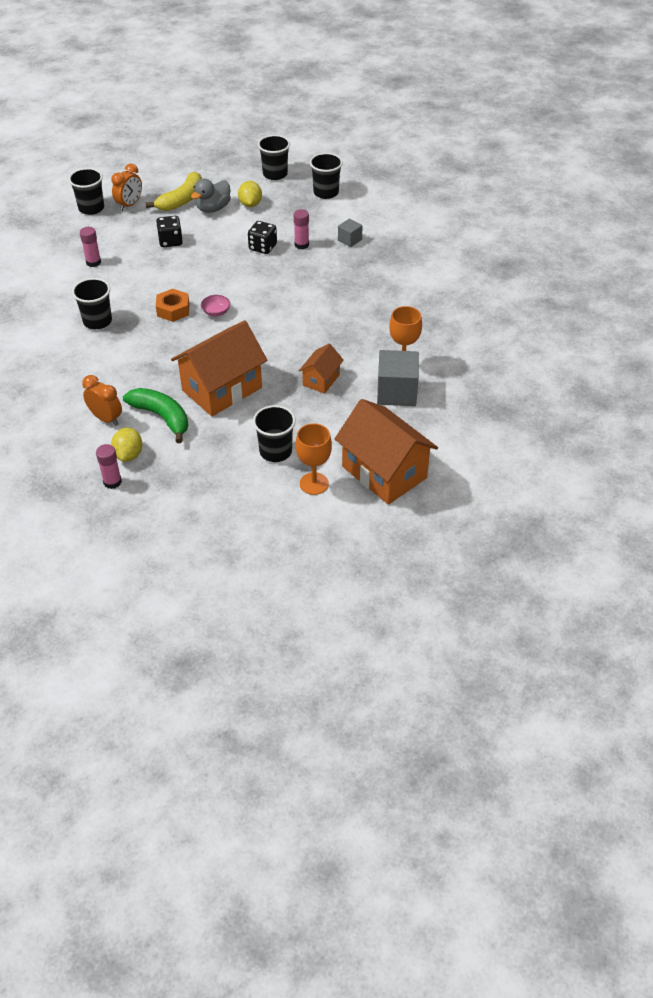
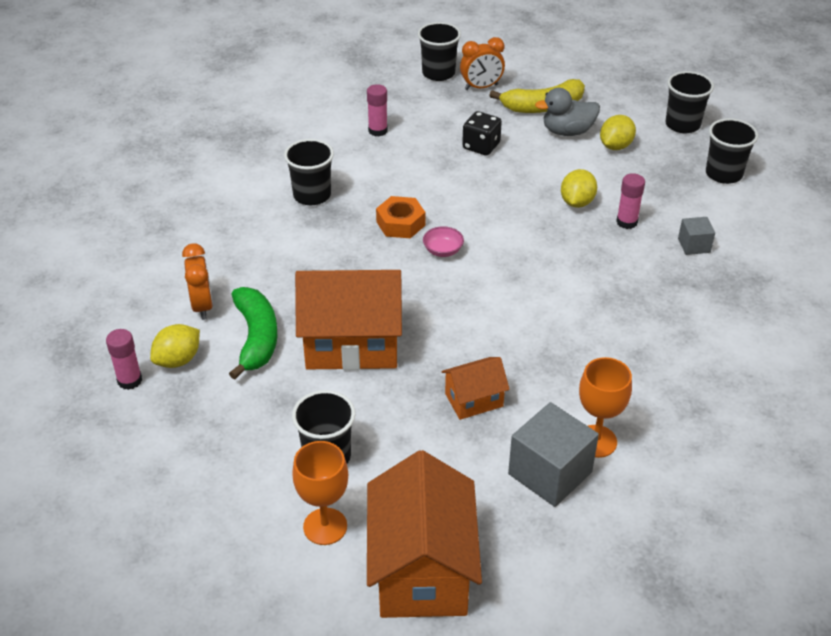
camera: 40 degrees right, 5 degrees down
(263, 247) = (577, 202): black dice -> yellow lemon

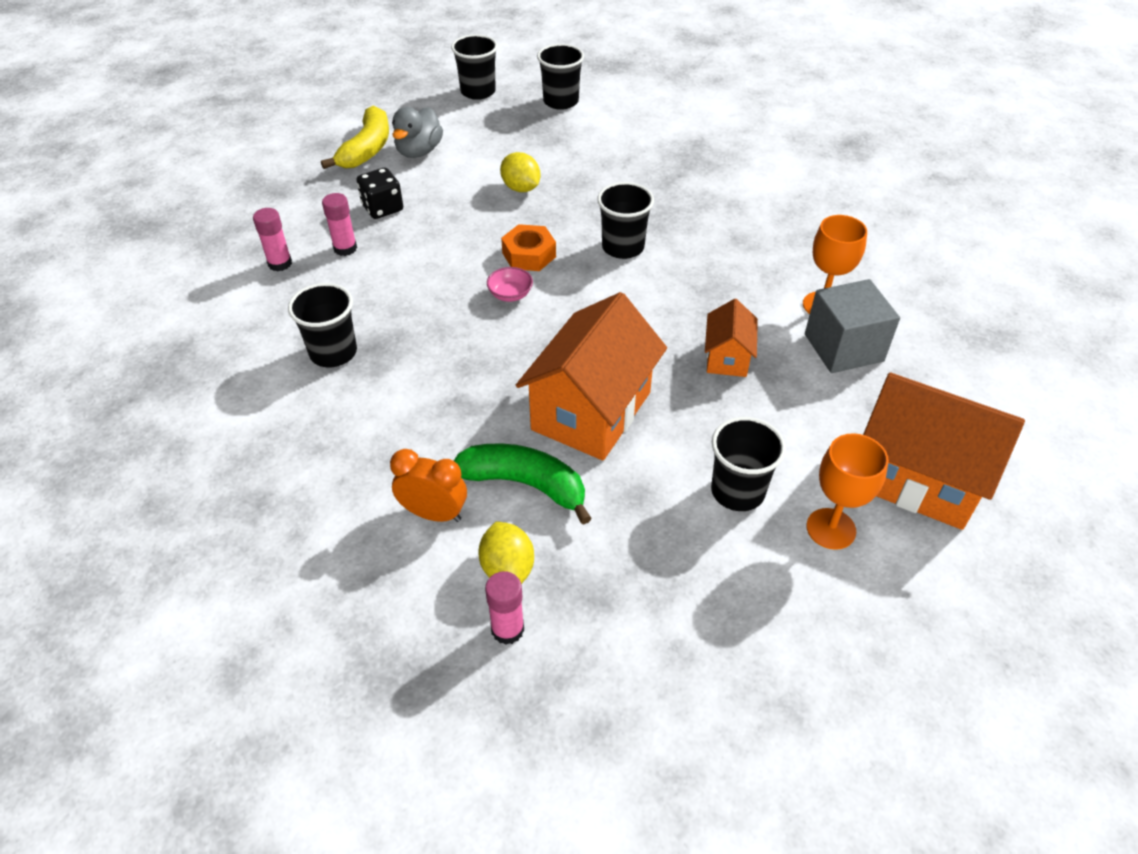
camera: 60 degrees left, 5 degrees up
(400, 223) = (443, 306): orange nut -> orange nut (529, 255)
(438, 73) = (236, 187): black cup -> black cup (623, 247)
(481, 87) = (293, 171): orange clock -> none
(615, 146) = (468, 136): yellow lemon -> none
(627, 222) = (572, 173): pink glue stick -> pink glue stick (345, 248)
(694, 245) = (632, 154): grey cube -> none

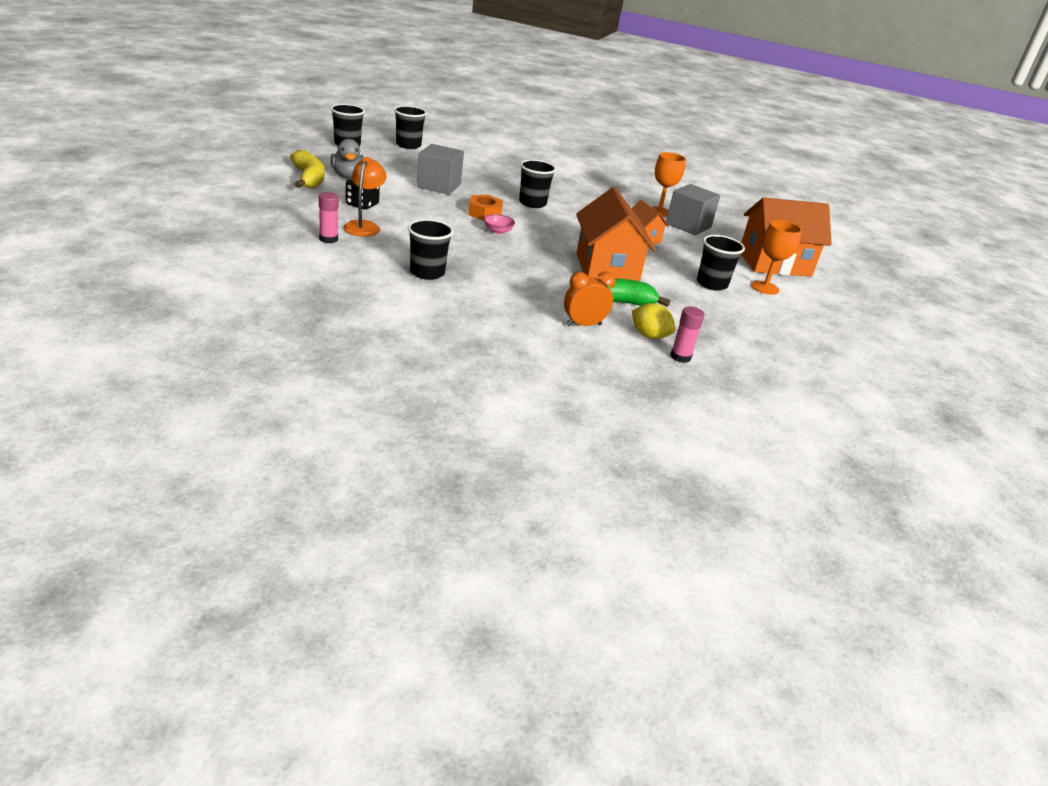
camera: 40 degrees left, 15 degrees down
(345, 248) = (364, 226): pink glue stick -> orange lamp
(521, 188) = (439, 186): yellow lemon -> grey cube

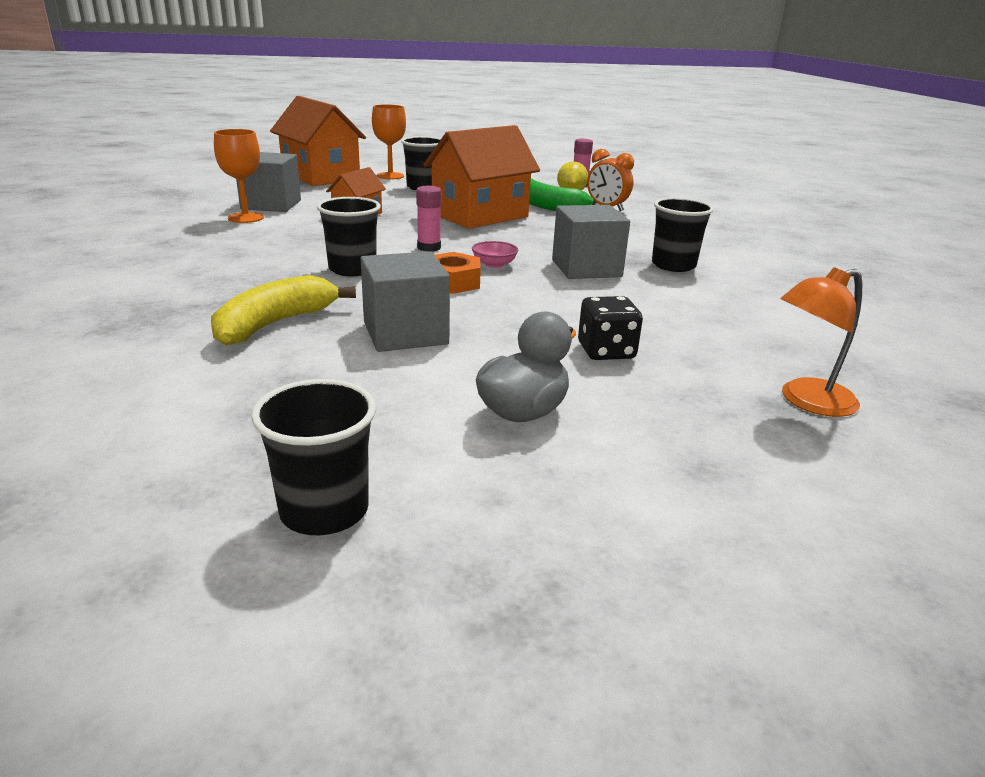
camera: 120 degrees left, 5 degrees down
(309, 178) = (616, 438): yellow banana -> yellow banana (275, 324)
(328, 239) = (743, 327): pink glue stick -> pink glue stick (429, 248)
(364, 226) = (661, 324): orange lamp -> orange lamp (807, 401)
(408, 145) = (191, 440): black cup -> none
(459, 248) = (586, 268): none -> grey cube

